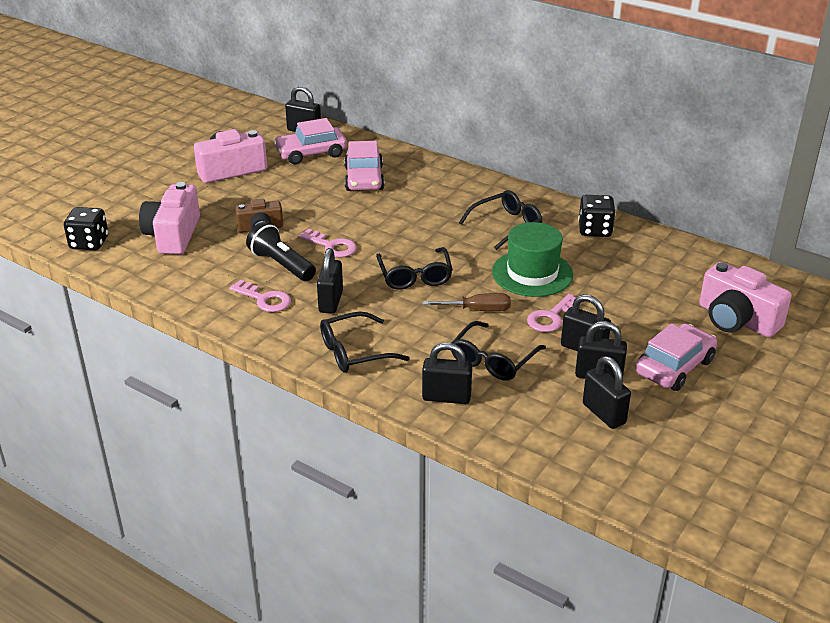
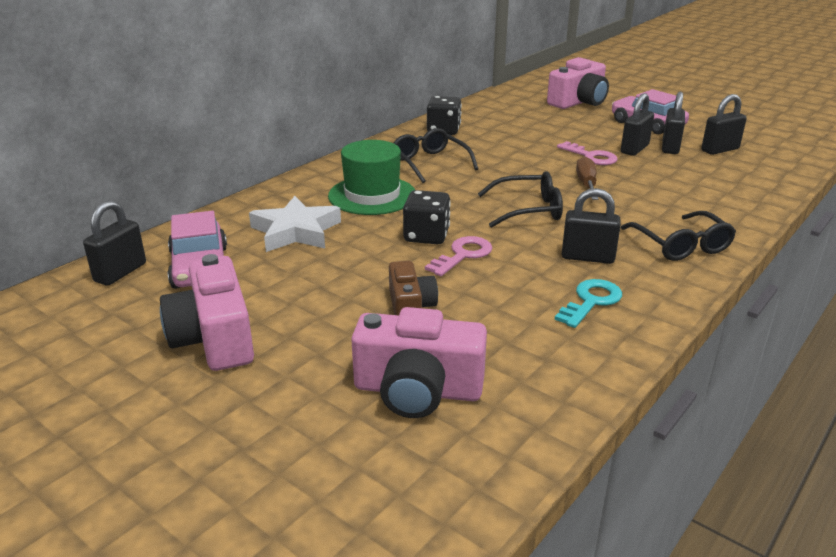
camera: 85 degrees left, 5 degrees down
(89, 243) = (433, 499): black dice -> black dice (426, 236)
(264, 299) = (591, 301): pink key -> turquoise key
(281, 264) = (507, 290): black flashlight -> none
(364, 178) = (296, 231): pink car -> white star
(446, 397) = (733, 204): black padlock -> none
(493, 360) = (665, 182): black glasses -> none
(532, 273) = (519, 158): green hat -> green hat (372, 195)

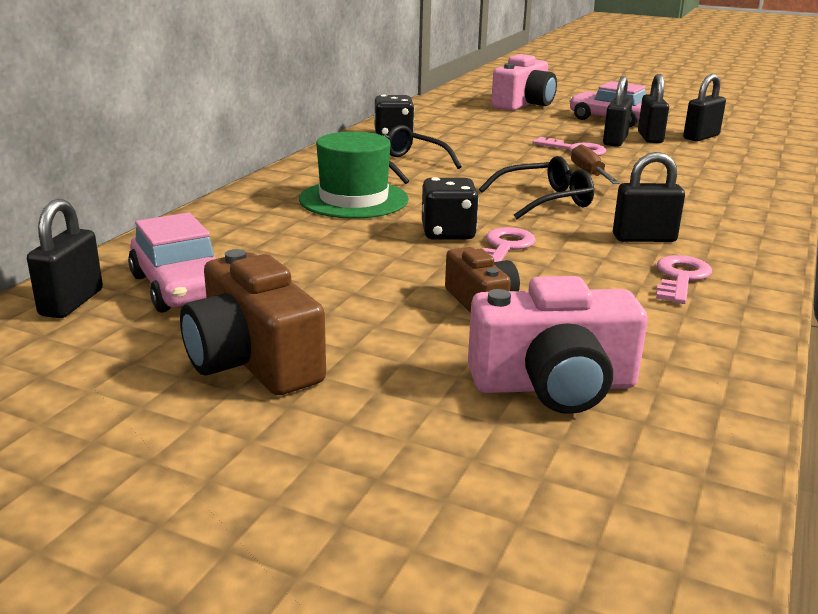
camera: 15 degrees left, 5 degrees down
(214, 338) = (253, 361): pink camera -> brown camera
(296, 231) = (283, 240): white star -> none
(591, 301) = (680, 278): turquoise key -> pink key
(680, 245) = (731, 220): black glasses -> none

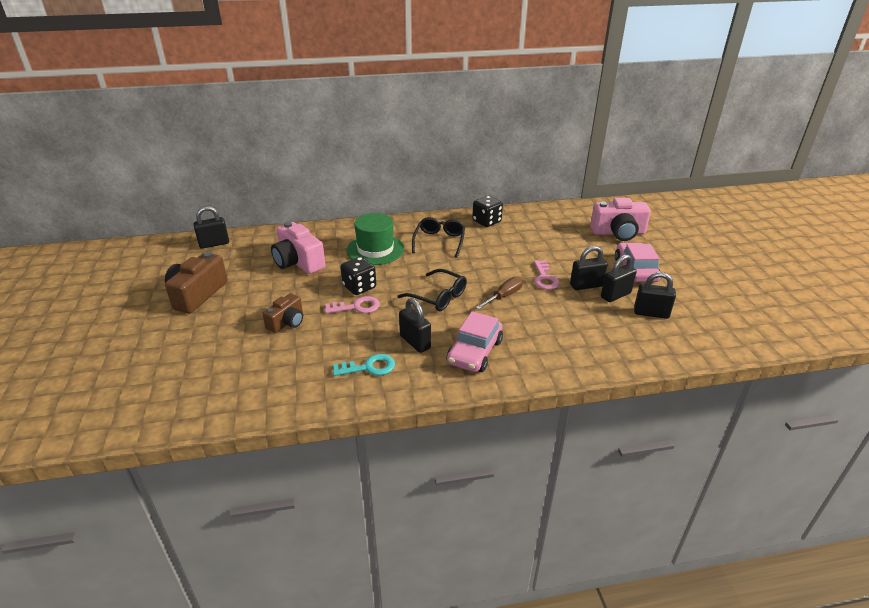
camera: 55 degrees right, 10 degrees up
(181, 287) = (243, 256): pink car -> pink car (474, 352)
(554, 385) = (223, 364): pink camera -> pink camera (298, 262)
(680, 278) = (369, 367): pink key -> turquoise key

